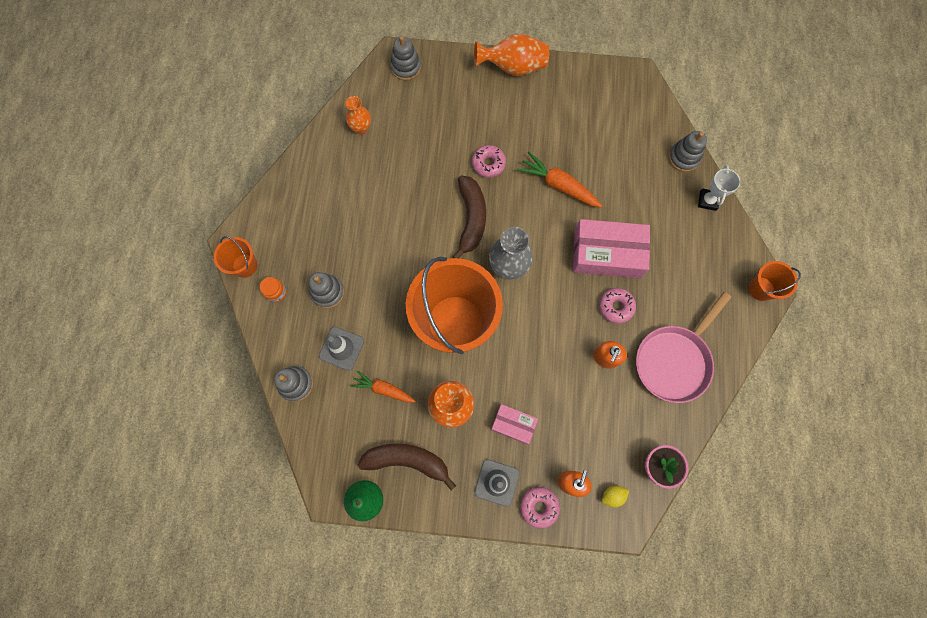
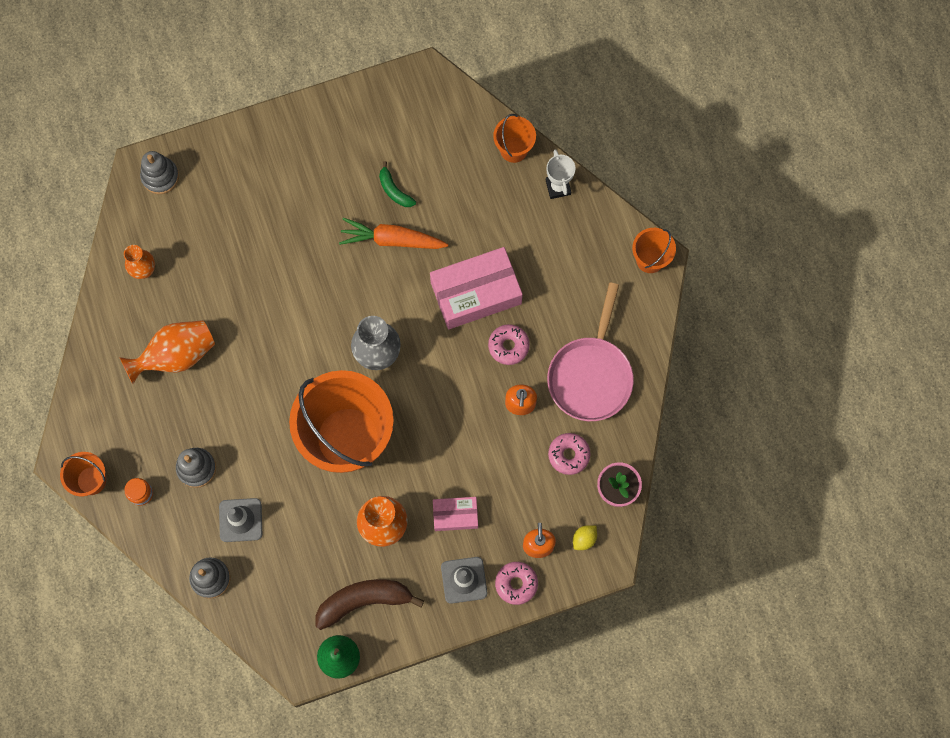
camera: 25 degrees left, 0 degrees up
(383, 389) = (305, 541): orange carrot -> none
(471, 219) = (314, 319): brown banana -> none
(488, 164) = (305, 249): pink donut -> pink donut (568, 455)
(513, 67) = (282, 124): orange vase -> orange vase (176, 355)
(576, 149) = (394, 190): none -> green banana
(683, 157) = (513, 149): grey stacking toy -> orange bucket

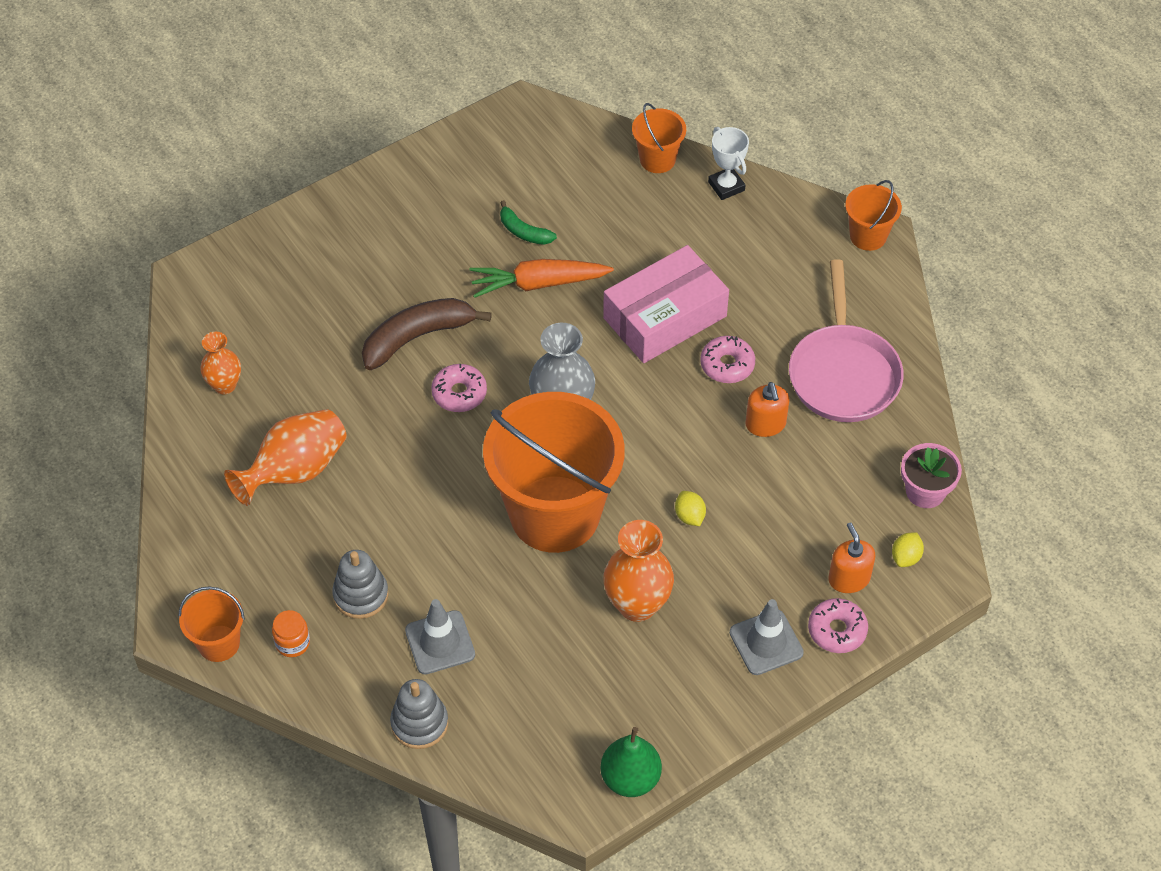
camera: 15 degrees left, 20 degrees down
(160, 177) = (217, 279): grey stacking toy -> none
(364, 601) = (640, 700): brown banana -> brown banana (417, 337)
(442, 465) = (689, 516): none -> yellow lemon
(455, 515) = (727, 569): pink box -> none
(568, 455) = (849, 467): pink donut -> pink donut (459, 393)

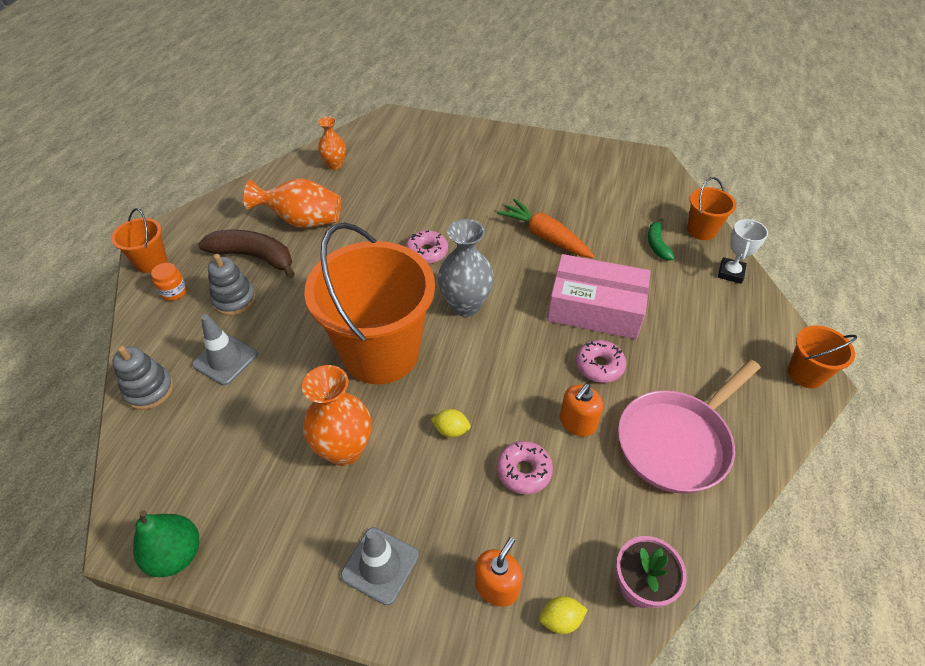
camera: 50 degrees right, 5 degrees down
(417, 337) = (446, 212): brown banana -> brown banana (254, 257)
(524, 232) = (572, 208): green banana -> green banana (657, 245)
(689, 516) = (451, 430): yellow lemon -> yellow lemon turned 75 degrees clockwise
(837, 630) = (437, 615): pink donut -> pink donut (524, 471)

